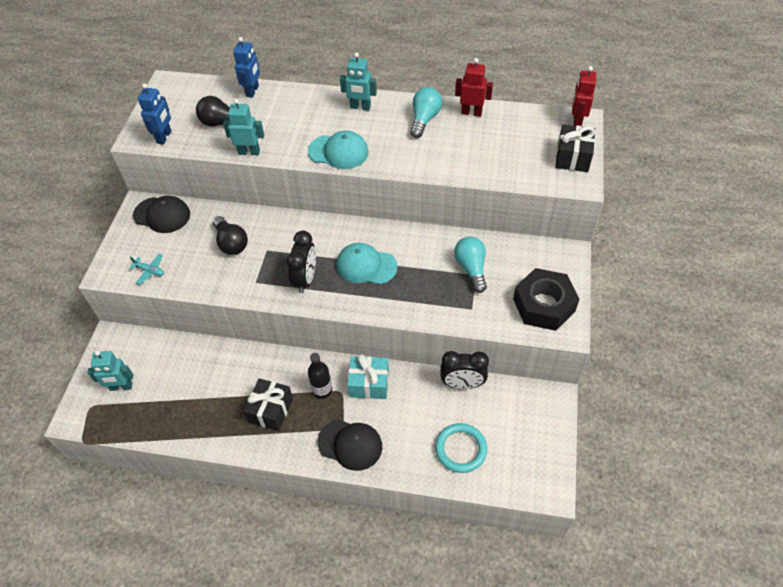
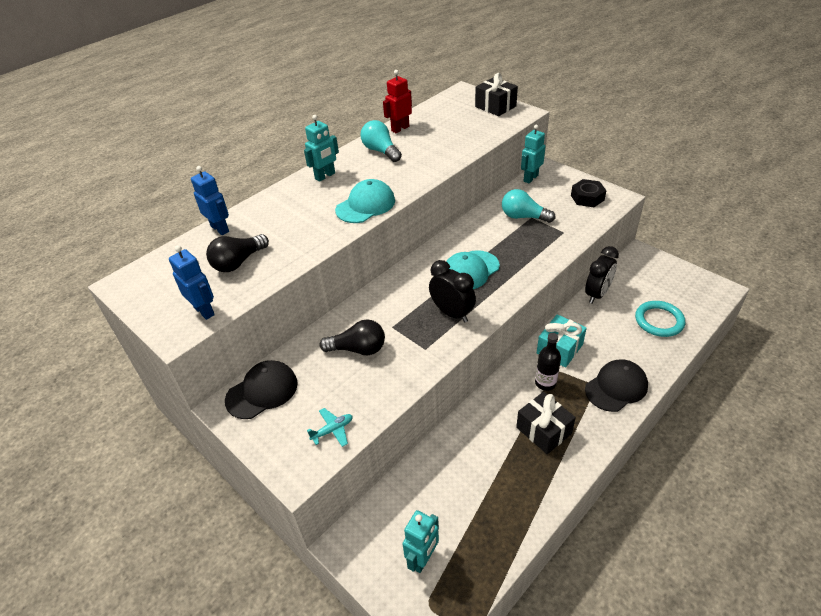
camera: 55 degrees left, 10 degrees down
(249, 152) = (301, 258): turquoise robot -> turquoise robot (530, 178)
(544, 305) = (587, 198): black nut -> black nut, size x0.62
(577, 121) = (461, 93): red robot -> none

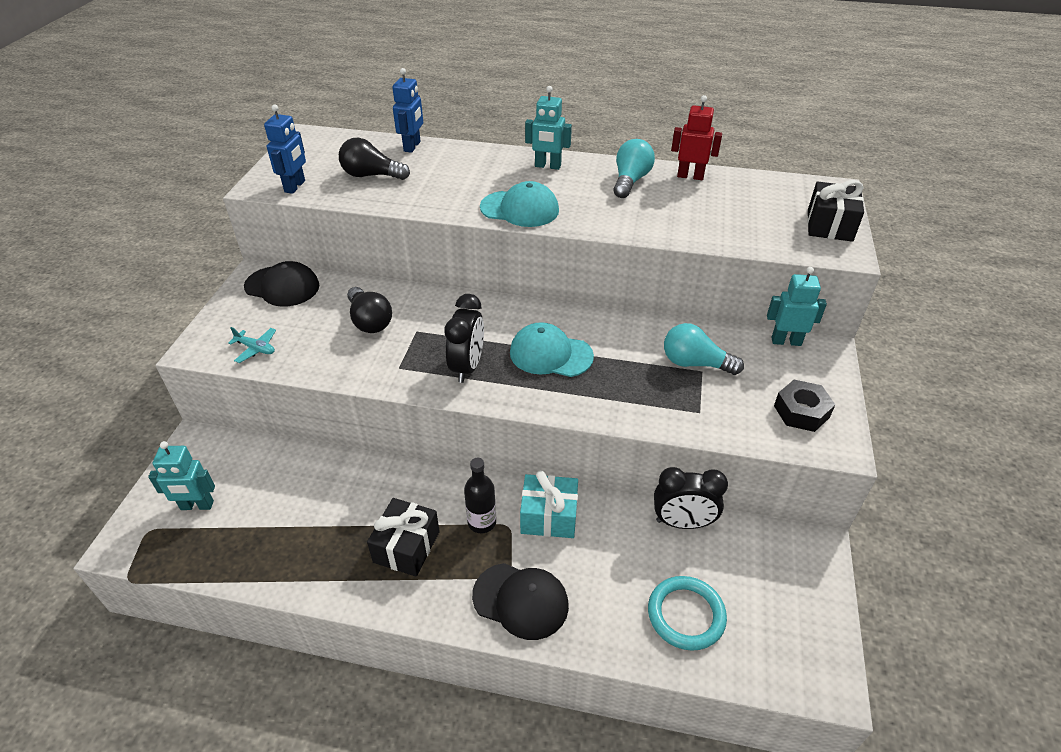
camera: 55 degrees right, 0 degrees up
(523, 217) = (695, 363): turquoise light bulb -> turquoise light bulb turned 60 degrees counterclockwise

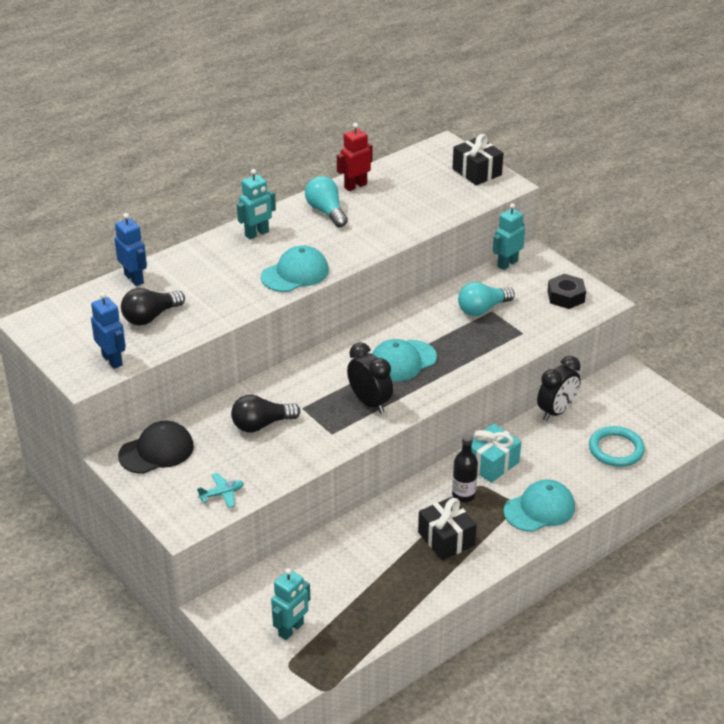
camera: 50 degrees left, 5 degrees down
(369, 321) = (261, 424): black light bulb -> black light bulb turned 150 degrees clockwise
(521, 600) = (539, 509): black cap -> turquoise cap

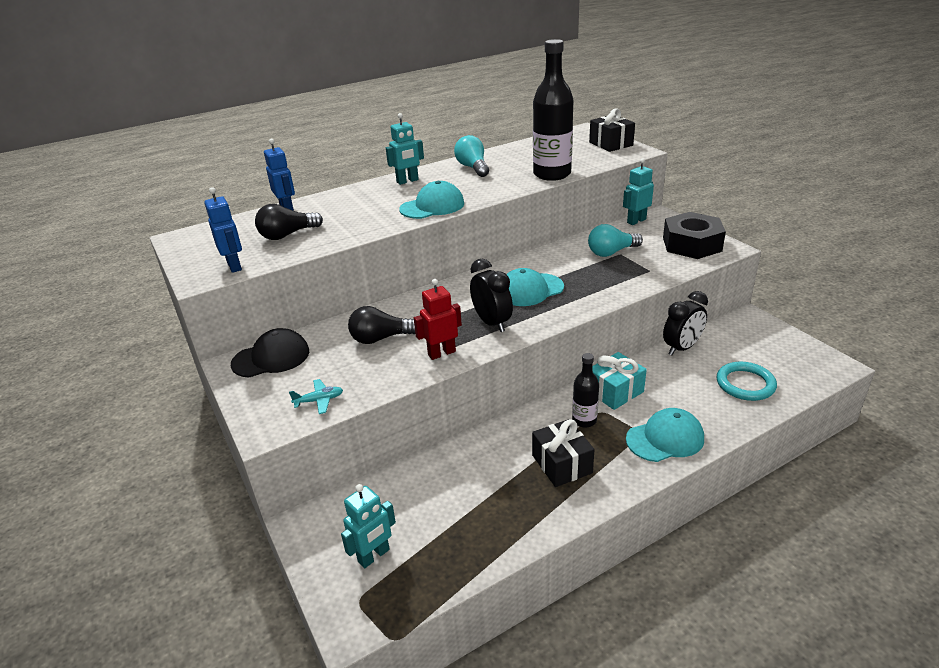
camera: 10 degrees right, 5 degrees down
(355, 186) = (502, 153): red robot -> red robot (441, 353)
(416, 223) = (552, 174): none -> black bottle
(565, 296) = (691, 244): black nut -> black nut, size x1.62

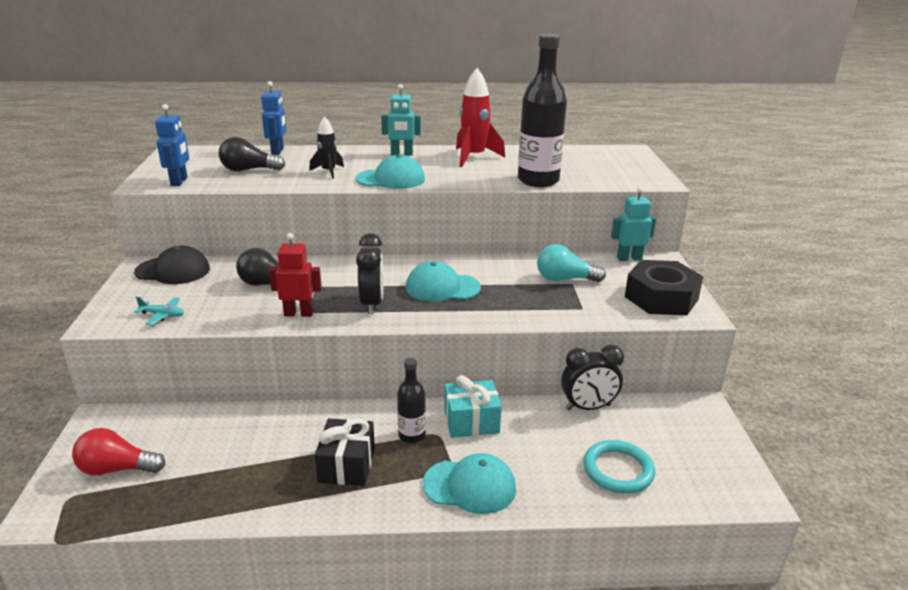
camera: 25 degrees right, 5 degrees down
(367, 215) = (328, 172): none -> black rocket
(374, 556) = (117, 469): turquoise robot -> red light bulb
(473, 168) = (474, 157): turquoise light bulb -> red rocket
(611, 144) = (639, 169): black gift -> none

